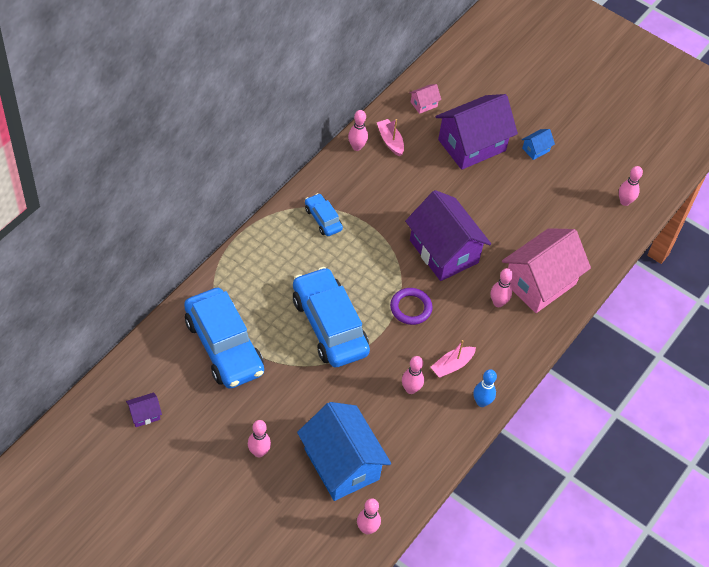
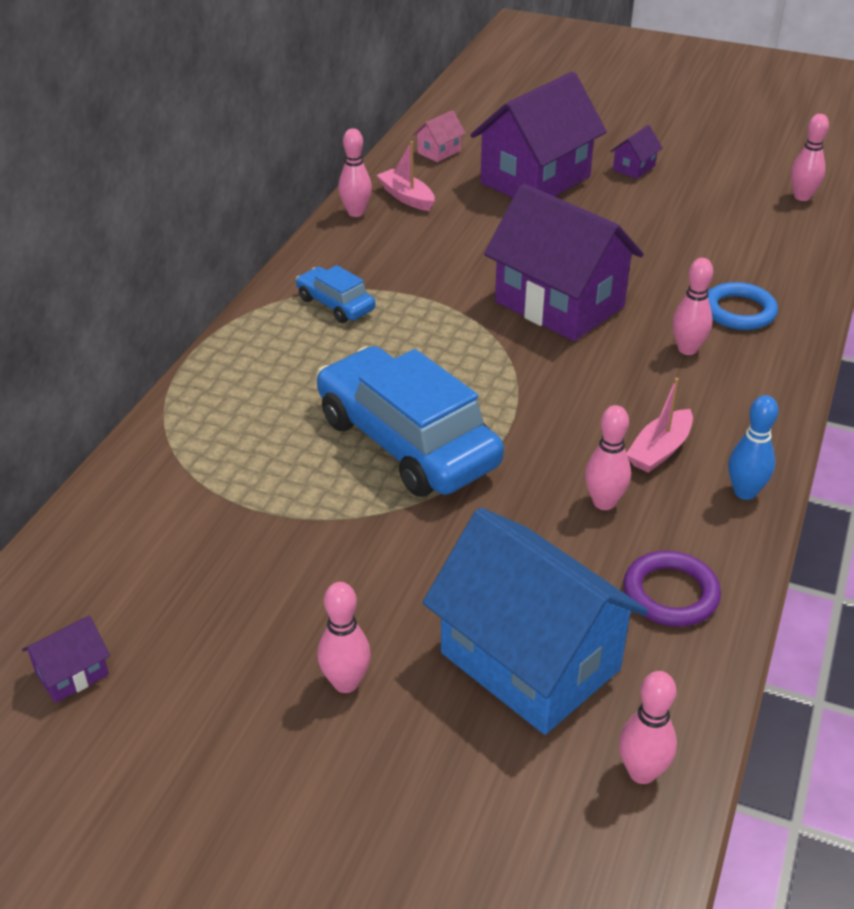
camera: 10 degrees left, 15 degrees down
(224, 346) = (212, 517): blue car -> none
(411, 308) = (542, 387): purple ring -> purple ring (670, 593)
(536, 149) = (634, 168): blue house -> purple house
(539, 283) = (739, 311): pink house -> blue ring

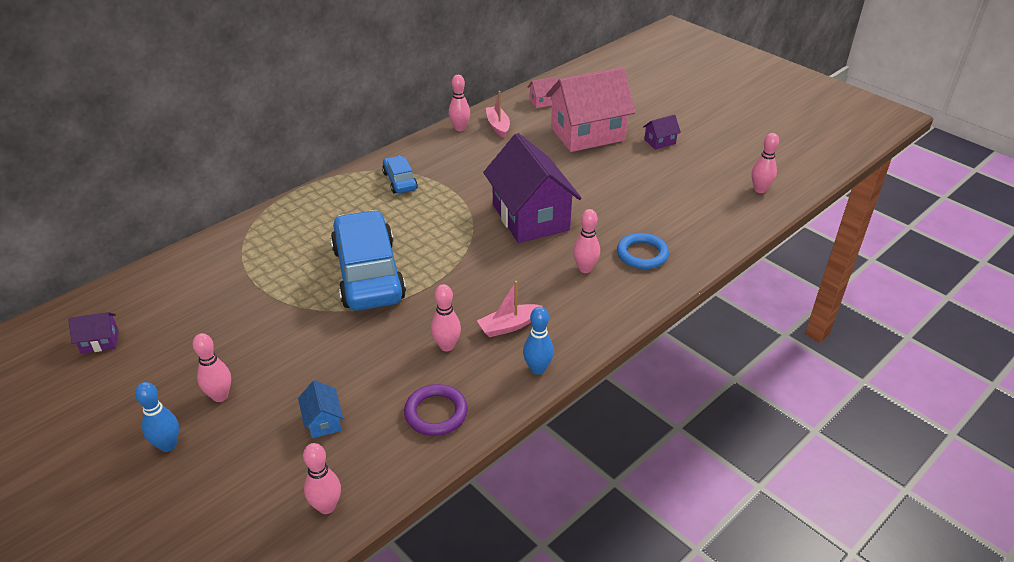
camera: 25 degrees right, 0 degrees up
(331, 782) = (168, 445): none -> blue bowling pin
(530, 661) = (323, 421): blue house -> blue house, size x0.41
(535, 180) = (587, 134): purple house -> pink house

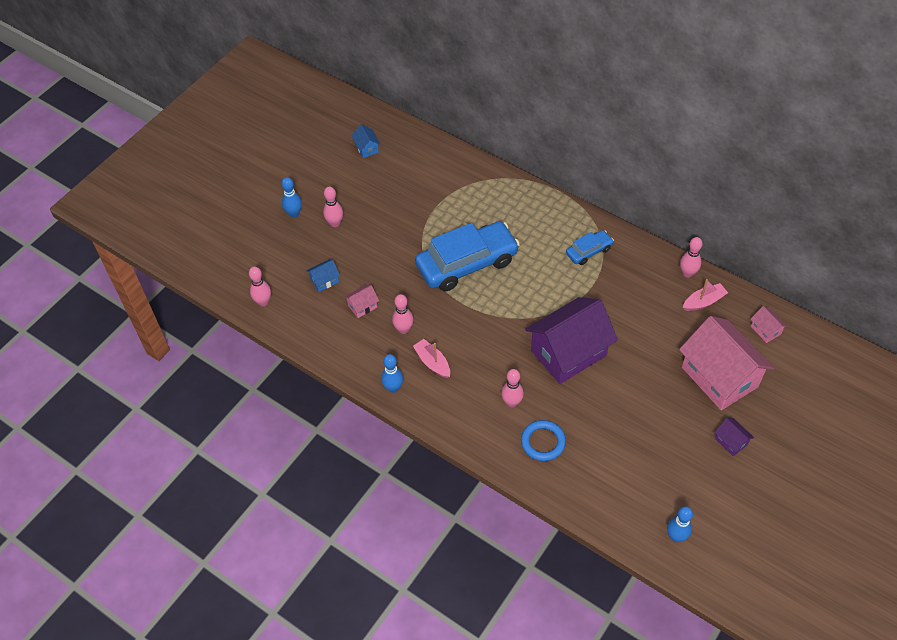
camera: 80 degrees right, 15 degrees up
(100, 342) = (367, 148): purple house -> blue house
(390, 383) = (362, 306): none -> pink house
(436, 413) = (342, 337): purple ring -> none
(760, 189) = (676, 537): pink bowling pin -> blue bowling pin

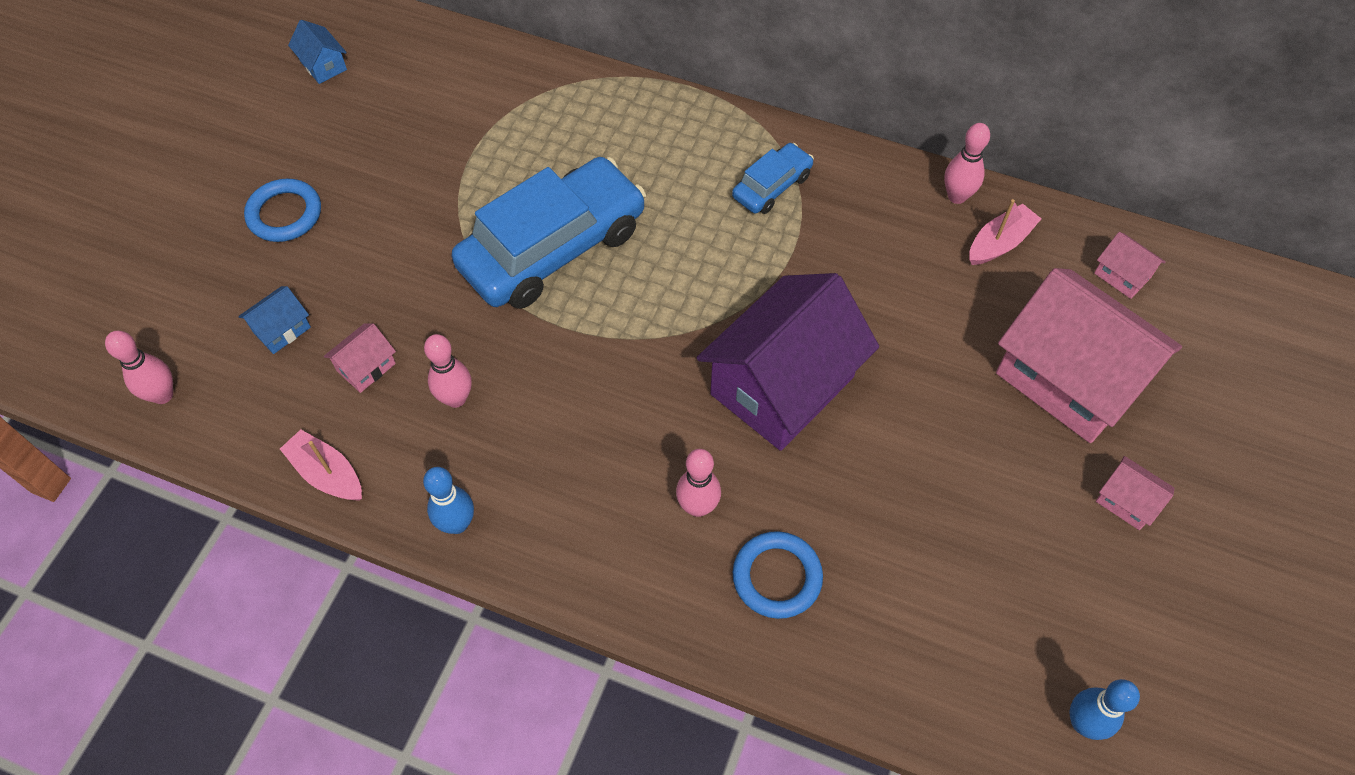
camera: 15 degrees left, 5 degrees up
(294, 214) = (201, 209): blue bowling pin -> none
(335, 223) = (285, 214): pink bowling pin -> blue ring
(432, 362) = (526, 455): pink boat -> pink boat (327, 473)
(731, 441) = (1126, 501): purple house -> pink house

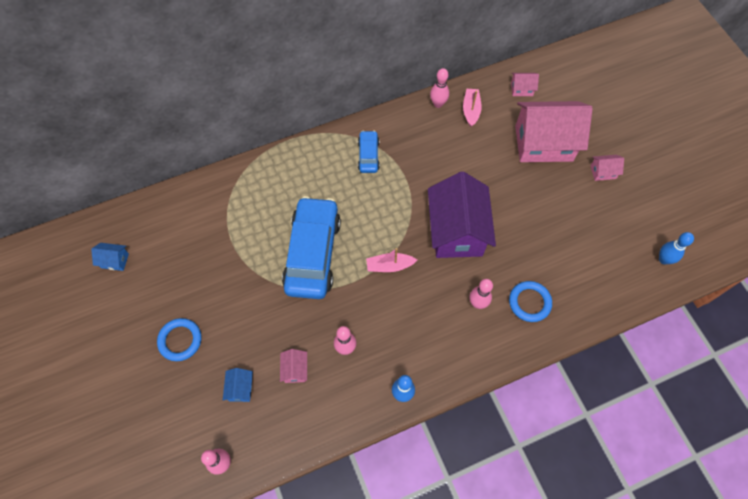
camera: 45 degrees left, 5 degrees up
(327, 473) = (330, 425): pink boat -> pink boat (389, 266)

